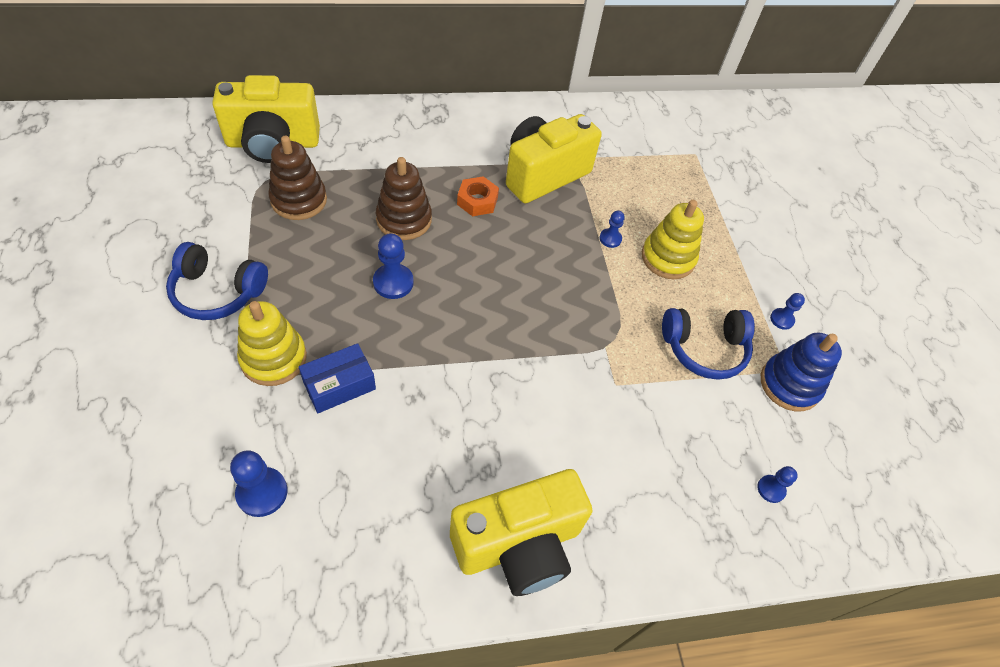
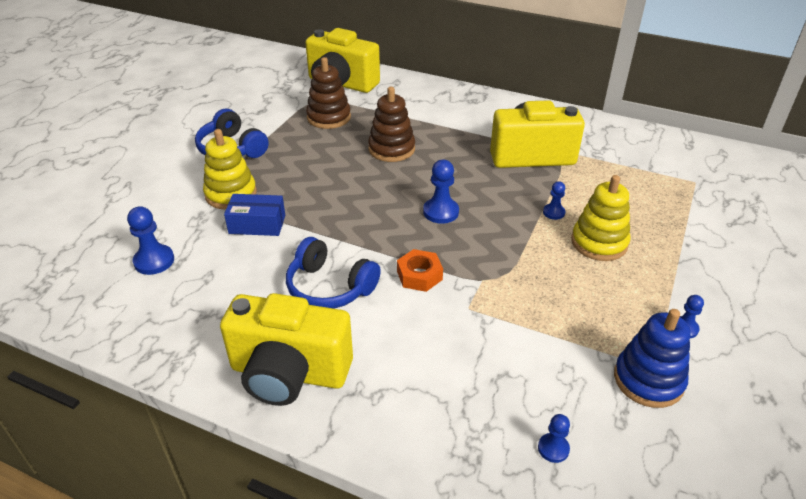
camera: 40 degrees right, 15 degrees down
(393, 282) = (349, 181): blue pawn -> blue pawn (441, 212)
(477, 201) = (459, 155): orange nut -> orange nut (419, 275)
(704, 349) = (577, 317): blue headphones -> blue headphones (329, 287)

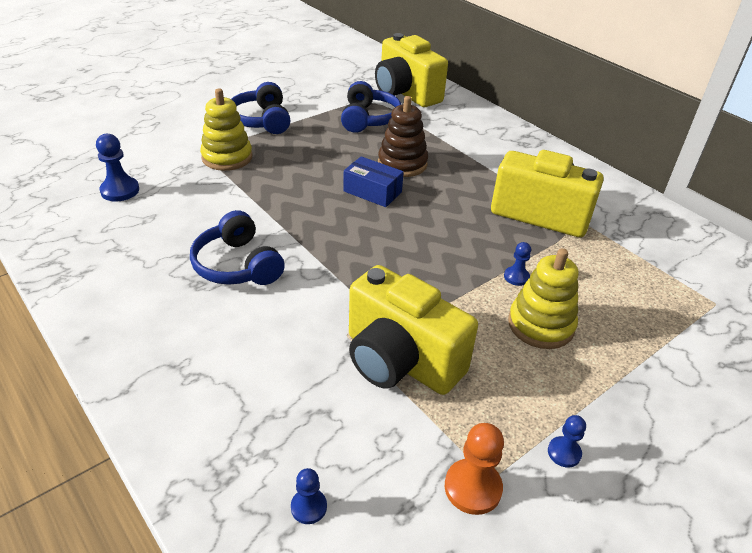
camera: 25 degrees right, 0 degrees up
(257, 224) = (225, 189): blue box -> blue box (372, 191)
(289, 373) = (138, 325): yellow camera -> yellow camera (400, 361)
(329, 117) = (368, 119): brown stacking toy -> blue headphones
(419, 275) = (326, 286): orange nut -> none
(441, 212) = (399, 236): blue pawn -> none
(648, 380) = (472, 488): blue stacking toy -> orange pawn

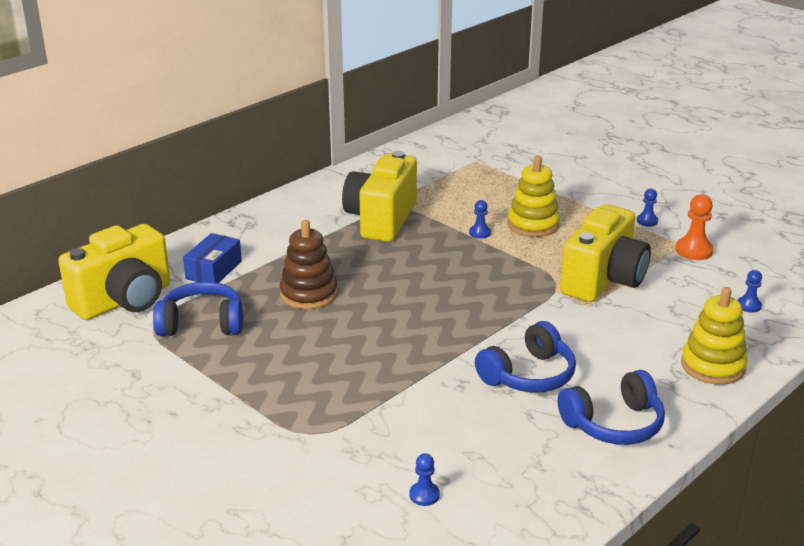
camera: 95 degrees left, 10 degrees down
(120, 190) = (424, 495): blue pawn -> blue pawn, size x0.61
(227, 157) = (321, 421): yellow stacking toy -> yellow stacking toy (712, 366)
(261, 120) = (214, 409): blue headphones -> blue headphones (614, 424)
(372, 191) = (371, 309): blue box -> blue box (214, 270)

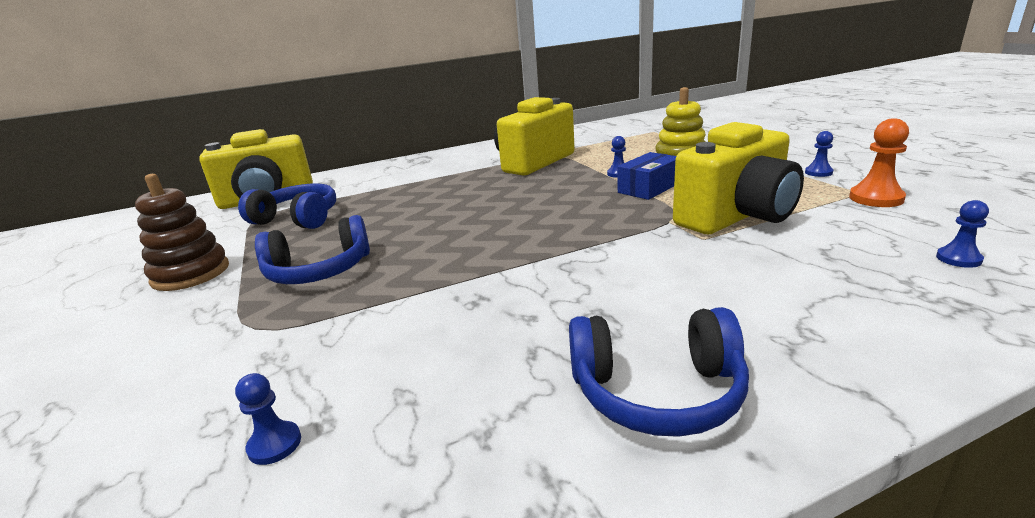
camera: 25 degrees right, 5 degrees down
(214, 270) = (358, 186): blue box -> blue box (649, 188)
(309, 294) = (412, 206): brown stacking toy -> brown stacking toy (191, 273)
(528, 375) = (570, 302): blue headphones -> blue headphones (319, 271)
(712, 366) = (877, 330): yellow stacking toy -> none

